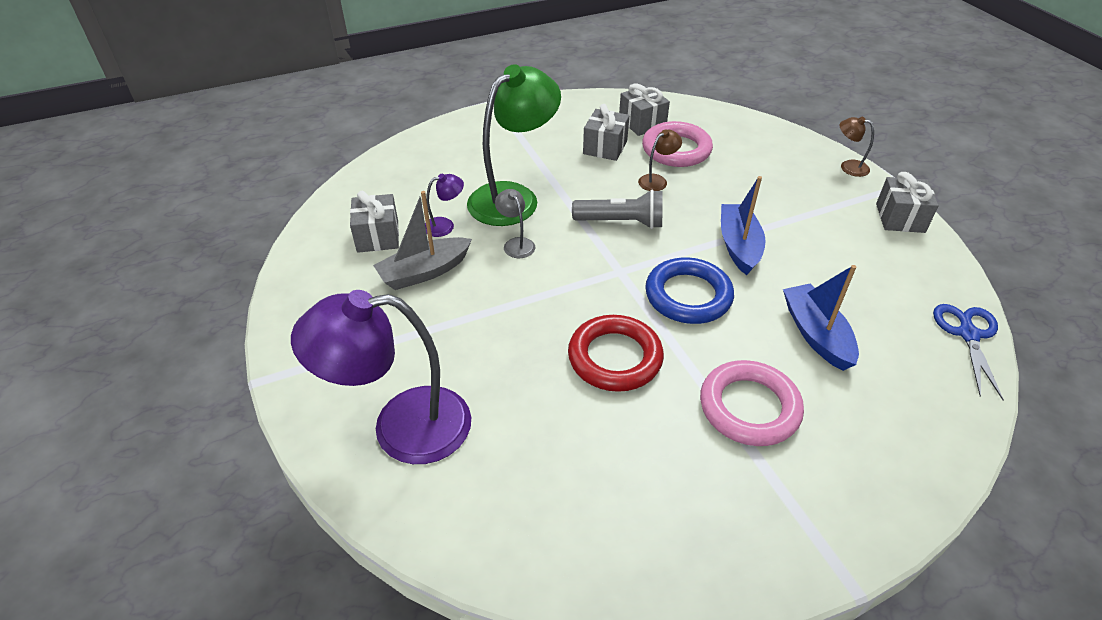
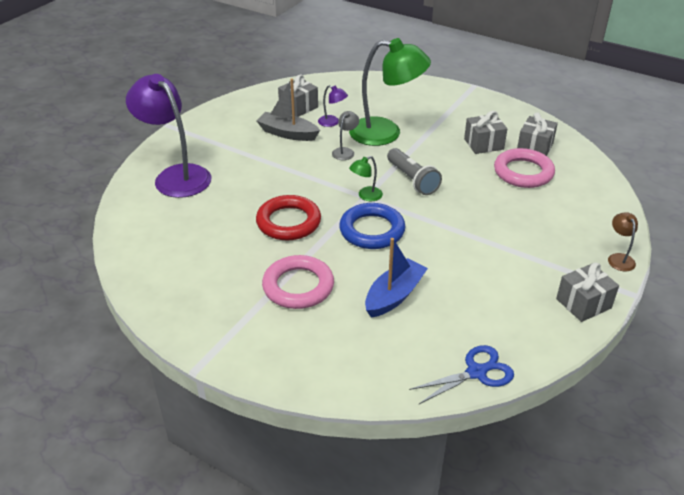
camera: 55 degrees right, 5 degrees down
(620, 270) = (366, 196): none -> green lamp
(657, 180) = (475, 177): brown lamp -> none
(739, 246) = (447, 235): blue boat -> none

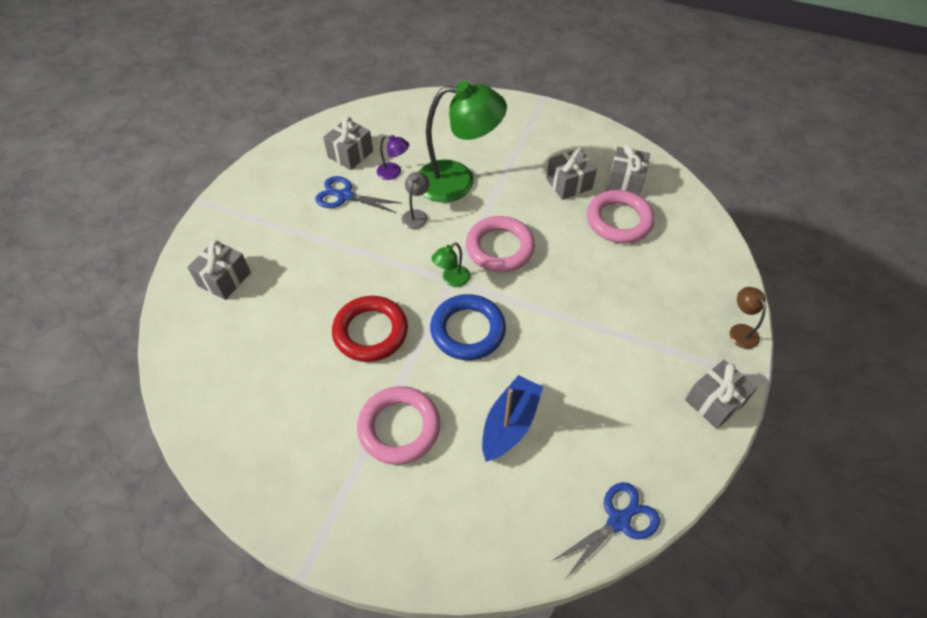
camera: 10 degrees left, 15 degrees up
(176, 176) = (224, 279): purple lamp -> grey gift
(287, 133) = (345, 196): grey boat -> blue scissors
(412, 180) = (500, 248): grey flashlight -> pink ring

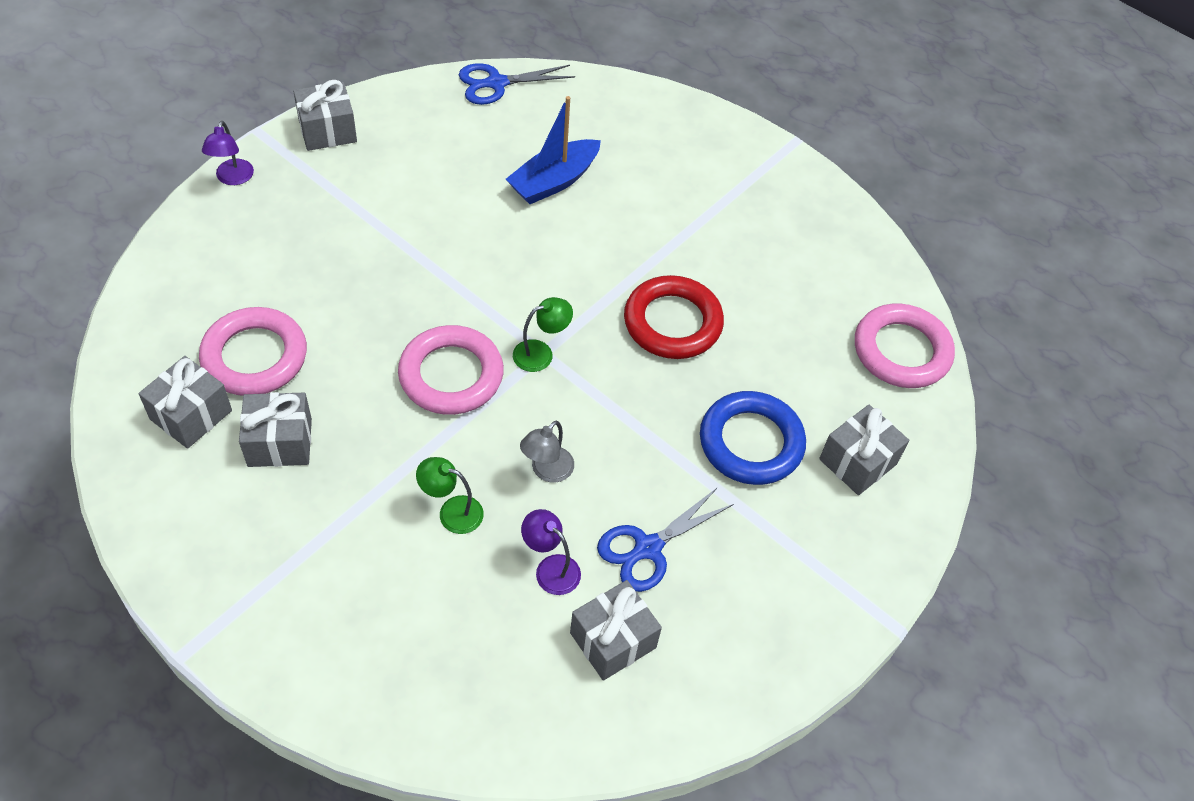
camera: 165 degrees left, 0 degrees up
(345, 196) = (648, 548): blue scissors -> blue scissors turned 105 degrees clockwise
(399, 427) = (672, 215): pink ring -> pink ring (901, 351)
(458, 181) = (452, 511): green lamp -> green lamp, size x0.42
(468, 330) = (551, 284): blue ring -> blue ring (751, 442)
(740, 331) = (233, 178): brown lamp -> purple lamp

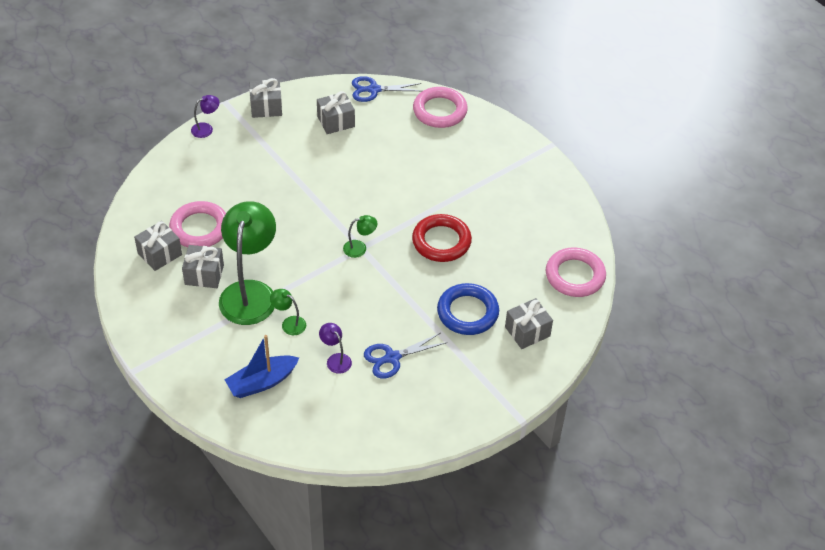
camera: 15 degrees right, 5 degrees down
(233, 178) = (206, 128): purple lamp -> purple lamp turned 135 degrees counterclockwise
(369, 463) = (250, 292): none -> green lamp
(451, 375) = (306, 253): pink ring -> pink ring (440, 111)
(547, 471) = (346, 310): grey lamp -> none
(554, 181) = (393, 152): blue boat -> blue boat (262, 382)
(613, 640) = (360, 400): grey gift -> grey gift (336, 121)

